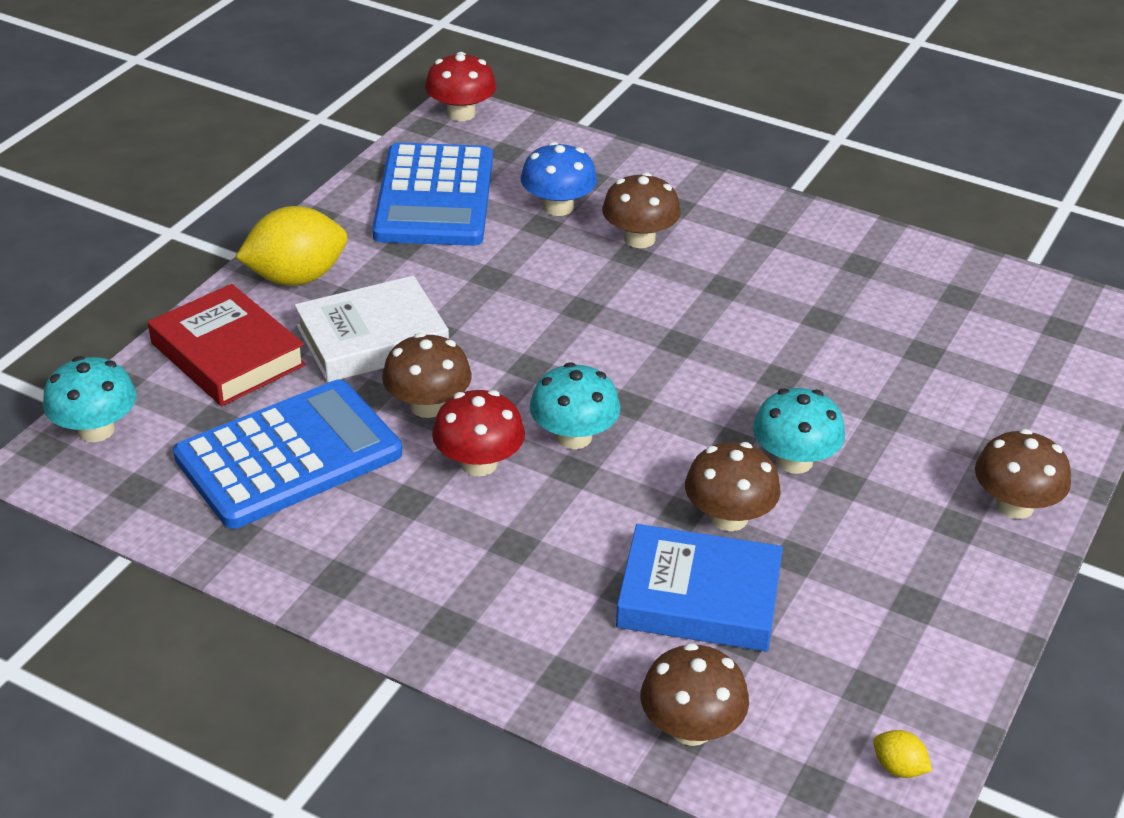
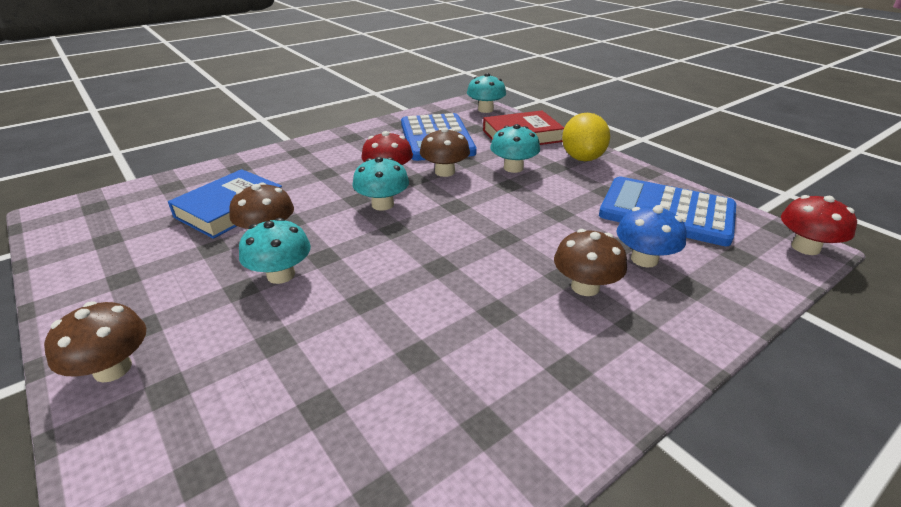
camera: 115 degrees right, 5 degrees down
(372, 338) = (513, 168): white book -> turquoise mushroom
(691, 728) = (170, 187): brown mushroom -> none
(898, 768) = (61, 230): yellow lemon -> none

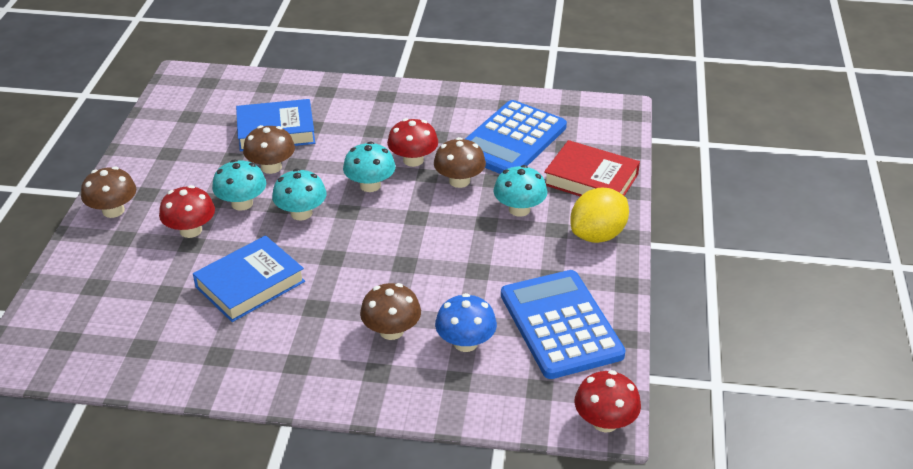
camera: 45 degrees right, 5 degrees up
(255, 328) = (190, 230): none -> red mushroom
(402, 334) = (250, 284): none -> blue book
(485, 110) = (616, 128): turquoise mushroom -> turquoise mushroom (301, 213)

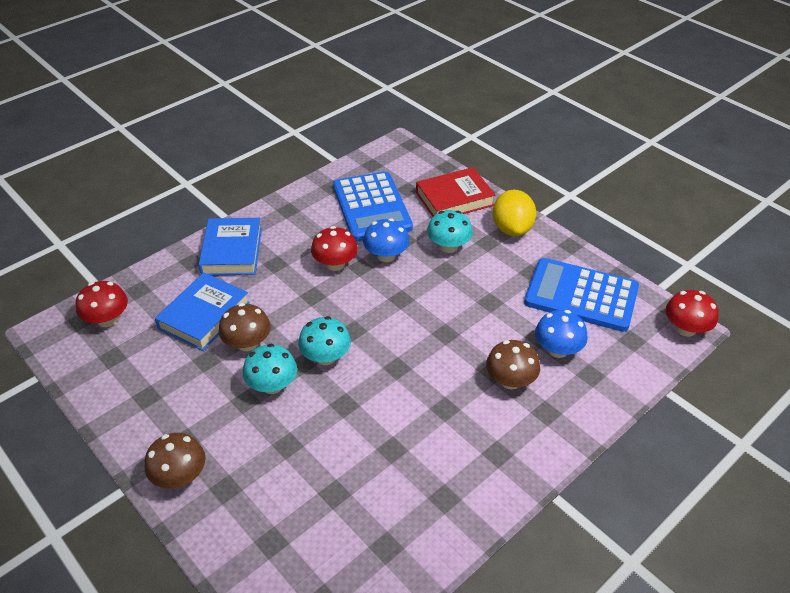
camera: 50 degrees left, 5 degrees up
(190, 230) = (269, 436): red mushroom -> red mushroom (107, 319)
(250, 284) = (378, 433): blue book -> blue book (232, 251)
(370, 185) = (337, 301): turquoise mushroom -> none
(459, 181) = (386, 255): brown mushroom -> blue mushroom

